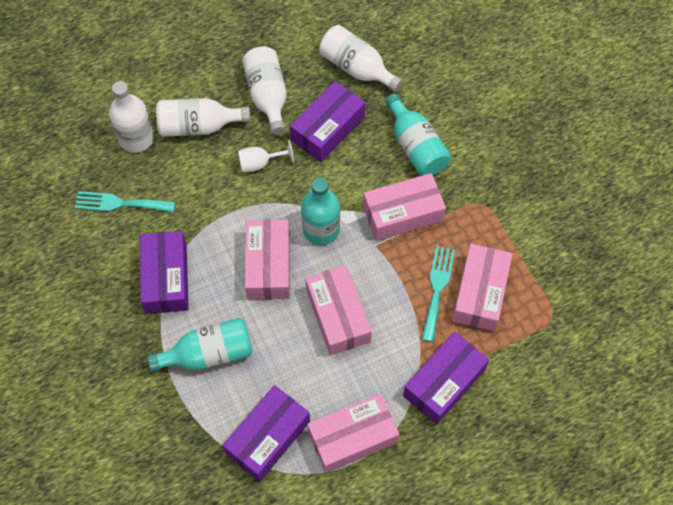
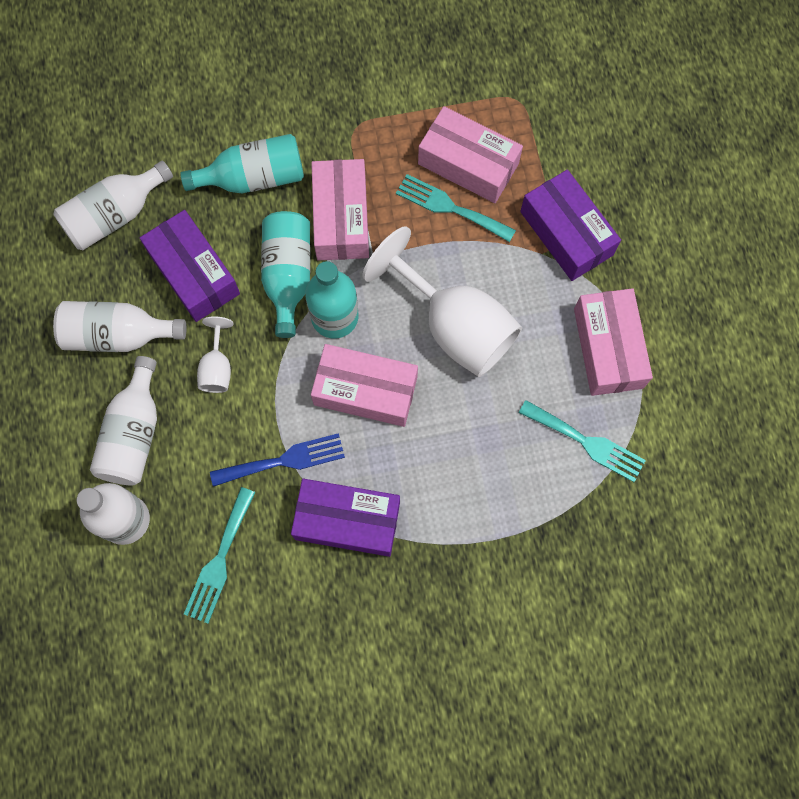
camera: 75 degrees left, 10 degrees up
(201, 225) = (284, 460): none -> blue fork
(209, 354) = (465, 488): turquoise bottle -> turquoise bottle (288, 276)
(268, 437) = (586, 442): purple box -> turquoise fork
(338, 315) = (454, 326): pink box -> white goblet

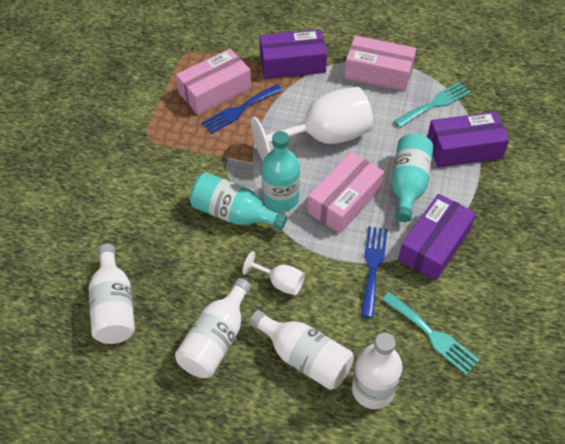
camera: 65 degrees left, 20 degrees down
(194, 273) = (196, 271): purple box -> purple box (464, 148)
(254, 178) = (145, 207): turquoise bottle -> turquoise bottle (408, 184)
(341, 218) = (209, 168): pink box -> none
(450, 207) = (239, 110): turquoise fork -> blue fork

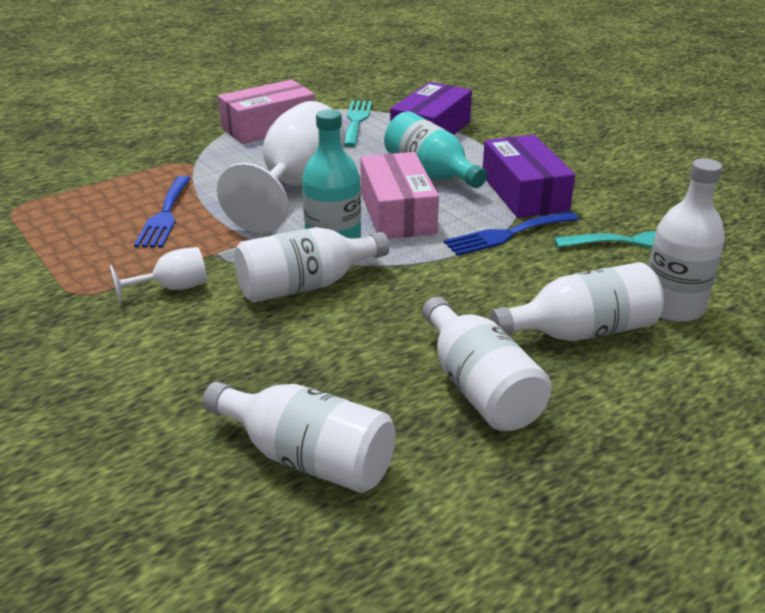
camera: 50 degrees left, 20 degrees down
(215, 91) = (106, 217): pink box -> none
(233, 214) = (305, 286): turquoise bottle -> white bottle
(280, 282) = (452, 300): white goblet -> white goblet (172, 288)
(292, 63) = (166, 159): purple box -> none
(373, 266) = (506, 234): blue fork -> blue fork turned 75 degrees counterclockwise

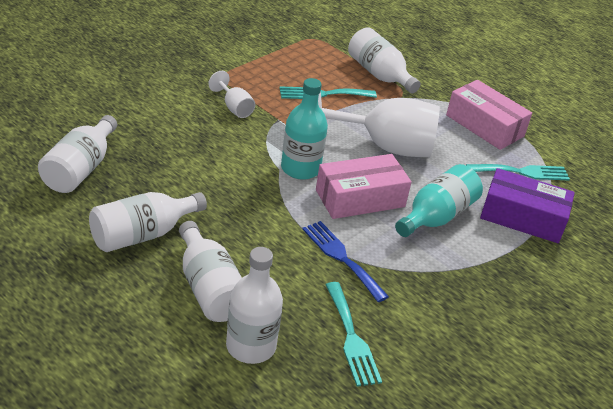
camera: 75 degrees right, 5 degrees up
(165, 215) = (322, 94): blue fork -> turquoise fork
(305, 286) = (246, 159): white bottle -> white bottle (379, 74)
(524, 192) = (420, 273): purple box -> none

